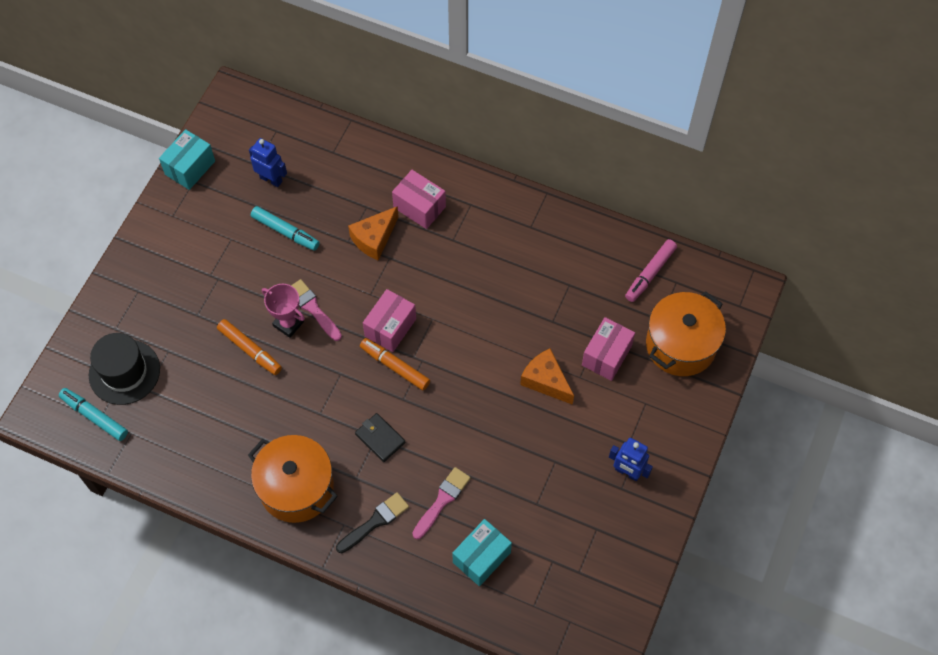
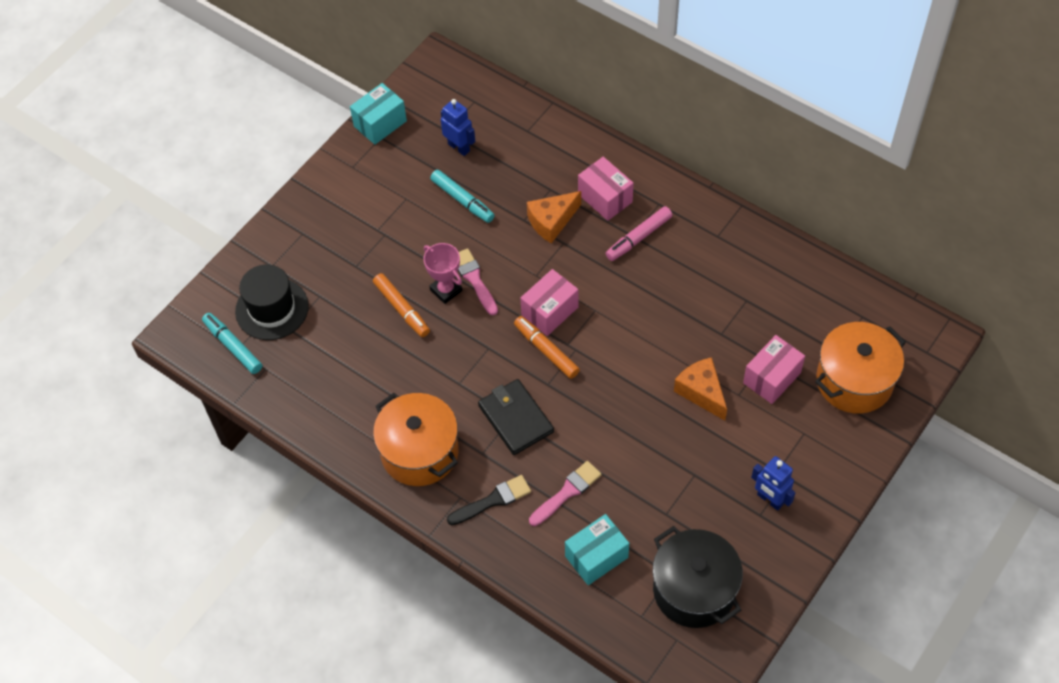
camera: 15 degrees right, 5 degrees down
(380, 438) = (516, 418): black wallet -> black wallet, size x1.50
(576, 571) = (694, 590): none -> black pot
(650, 274) = (836, 303): pink marker -> pink marker (638, 238)

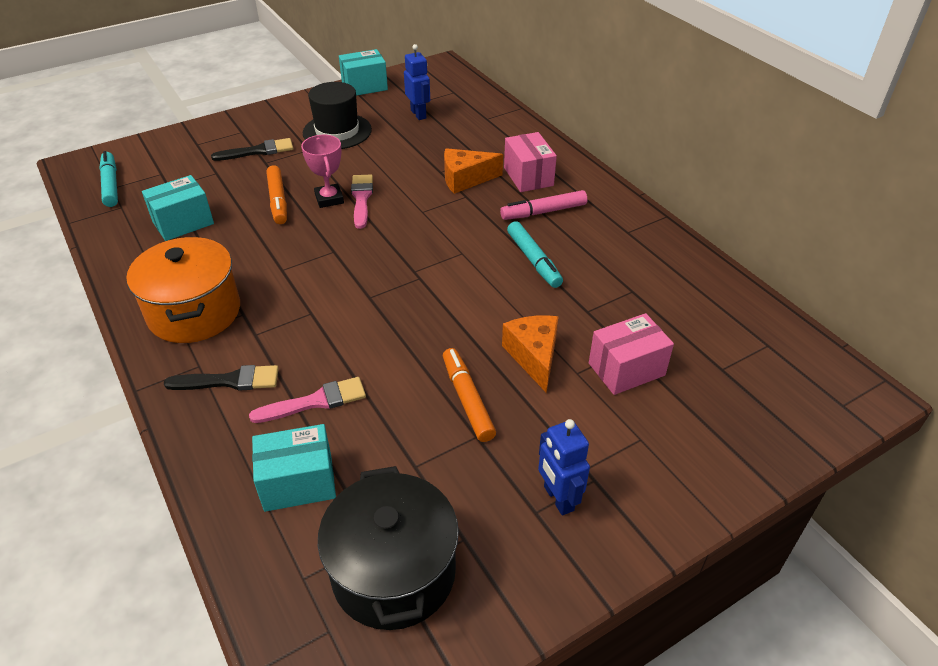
camera: 20 degrees right, 15 degrees down
(272, 309) = (168, 170): black hat -> black hat (337, 131)
(337, 365) = (183, 223): none -> turquoise box
(338, 254) = (258, 151): none -> black brush
(462, 200) = (395, 145): turquoise marker -> turquoise marker (534, 260)
(516, 418) = (313, 315): black wallet -> none
(546, 350) = (388, 270): orange marker -> orange marker (467, 399)
(550, 311) = (415, 241): pink box -> none
(854, 381) = (732, 405): orange pot -> none

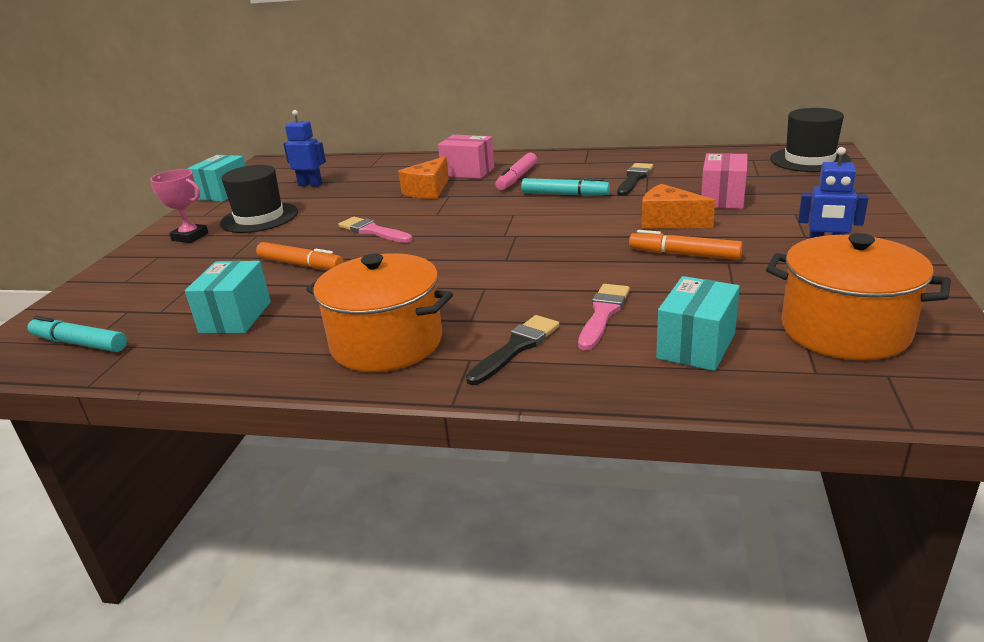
camera: 45 degrees left, 15 degrees down
(258, 151) = (207, 256): black brush -> black brush (634, 179)
(329, 199) = (345, 243): pink trophy -> pink trophy (190, 237)
(393, 572) = (844, 330): black pot -> orange pot
(817, 391) = (809, 160): none -> black hat

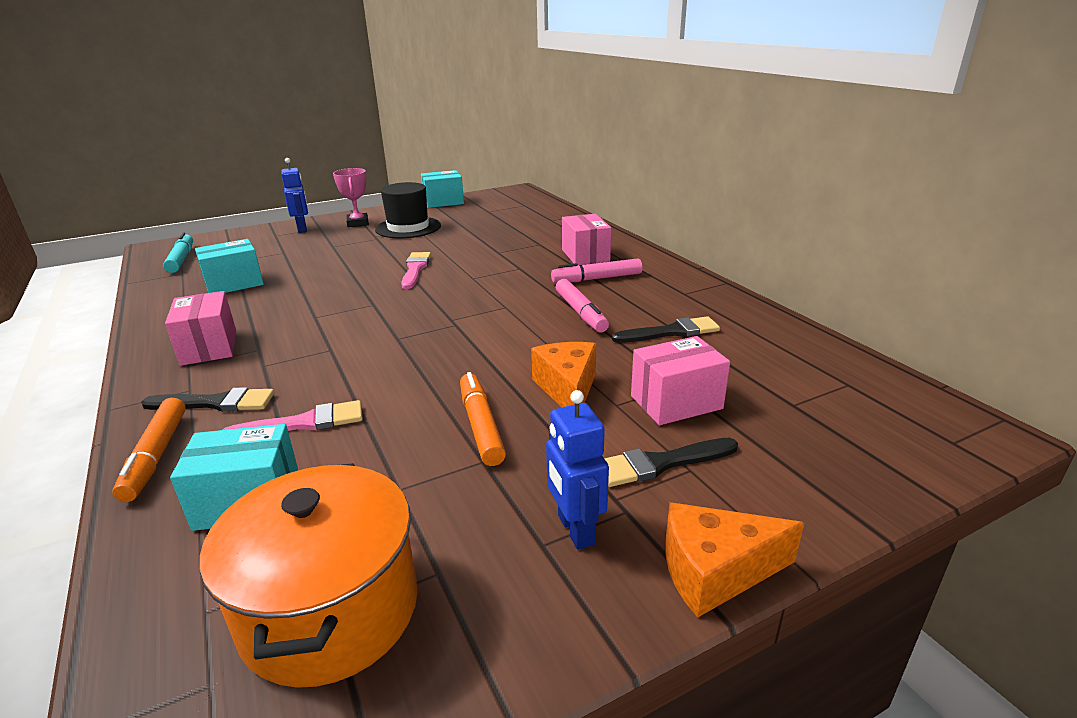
camera: 50 degrees right, 0 degrees up
(301, 264) = (333, 270): orange marker -> orange marker (156, 456)
(310, 184) = (488, 217): blue robot -> blue robot (302, 229)
(387, 343) = (209, 347): orange pot -> pink box
(428, 191) = (522, 257): orange cheese -> orange cheese (715, 572)
(565, 194) = (581, 313): turquoise marker -> pink marker
(782, 218) = (661, 463): none -> black brush
(809, 160) = (917, 428): black hat -> none

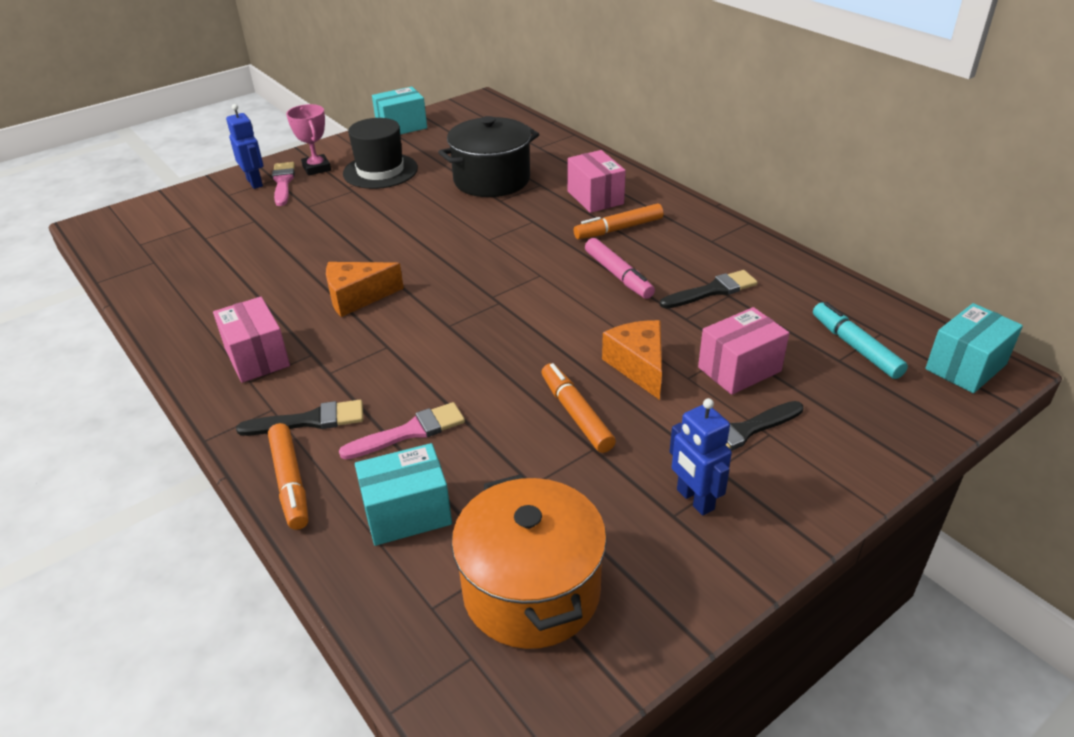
camera: 10 degrees left, 10 degrees up
(181, 259) = (138, 241): turquoise marker -> turquoise marker (855, 347)
(234, 284) = (227, 271): turquoise box -> turquoise box (965, 367)
(415, 269) = (420, 232): pink brush -> pink brush (283, 182)
(498, 238) = (491, 180): none -> black pot
(597, 279) = (618, 229): pink marker -> orange marker
(715, 572) = (811, 518): orange cheese -> orange cheese (357, 297)

